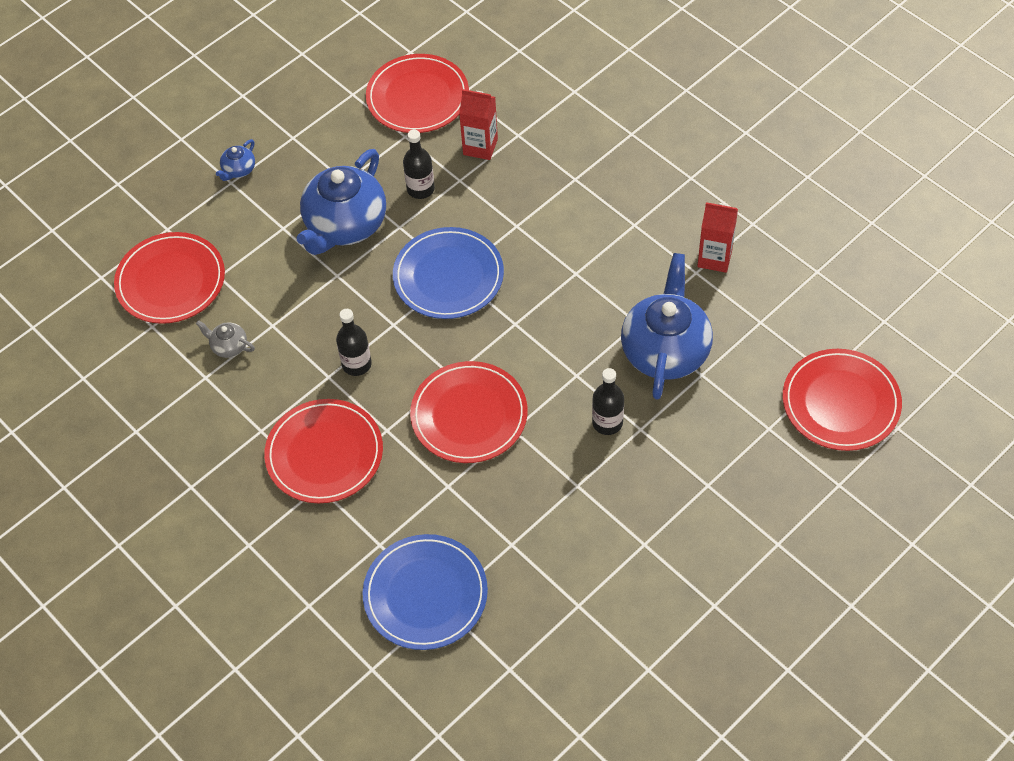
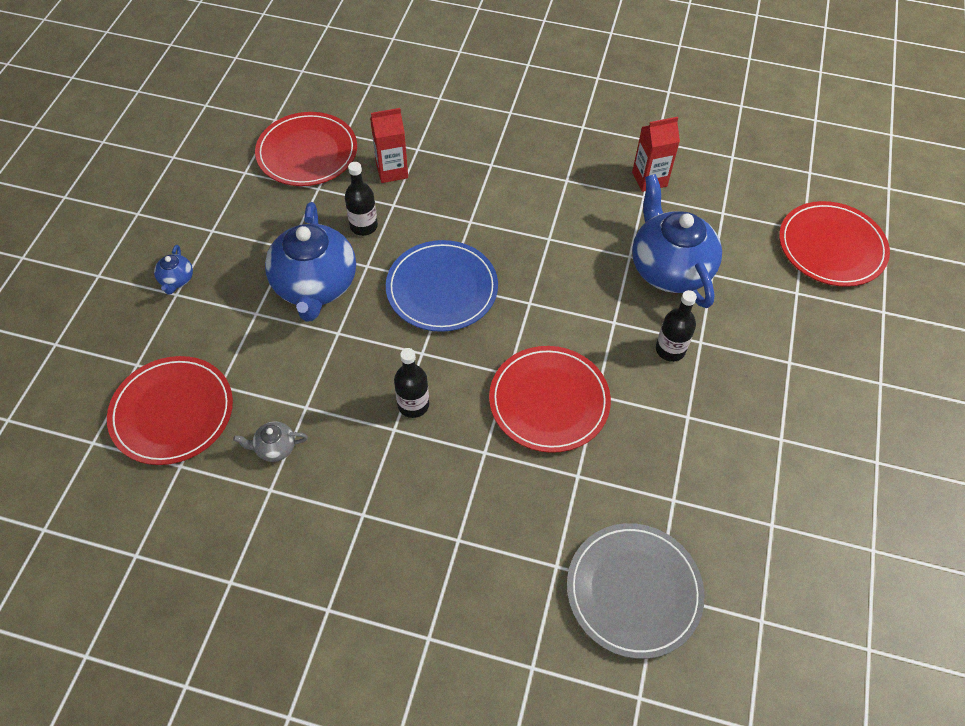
camera: 35 degrees left, 0 degrees up
(324, 454) = (441, 505): red plate -> none
(425, 594) = (633, 591): blue plate -> grey plate

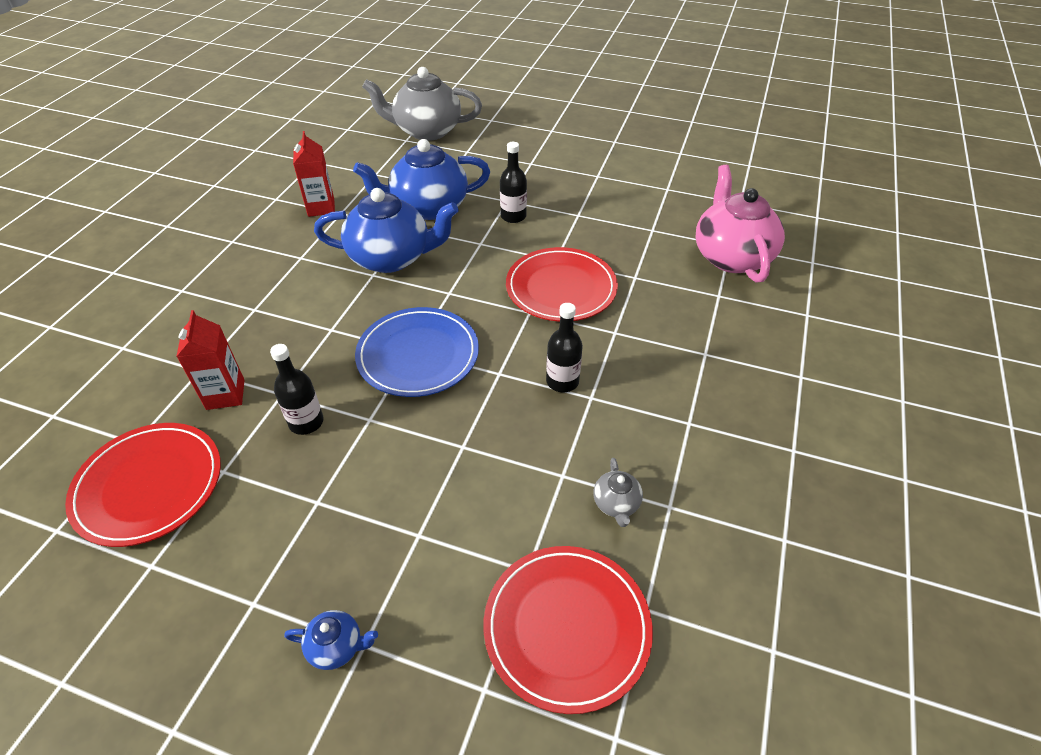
camera: 85 degrees left, 10 degrees down
(315, 285) = (387, 470): blue teapot -> blue teapot (391, 258)
(633, 591) = (731, 257): grey plate -> pink teapot
(831, 247) = (426, 131): red plate -> grey teapot

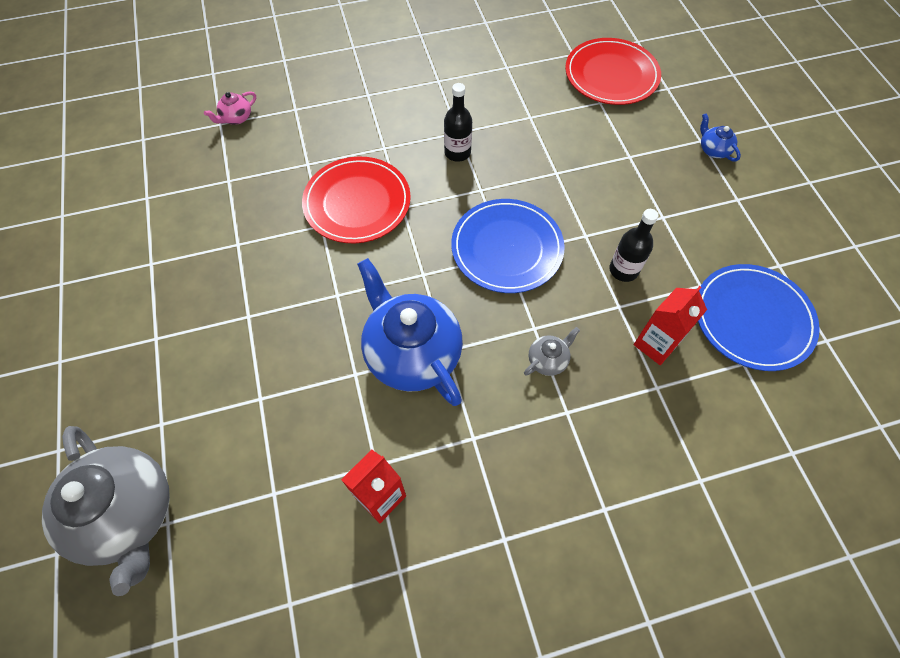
camera: 125 degrees left, 15 degrees up
(149, 485) = (752, 319): red plate -> blue plate
(428, 207) = (307, 381): blue teapot -> none
(513, 216) = (274, 294): black bottle -> none
(616, 504) = (526, 87): grey teapot -> grey teapot (548, 360)
(731, 257) = (236, 118): pink teapot -> pink teapot, size x0.42

